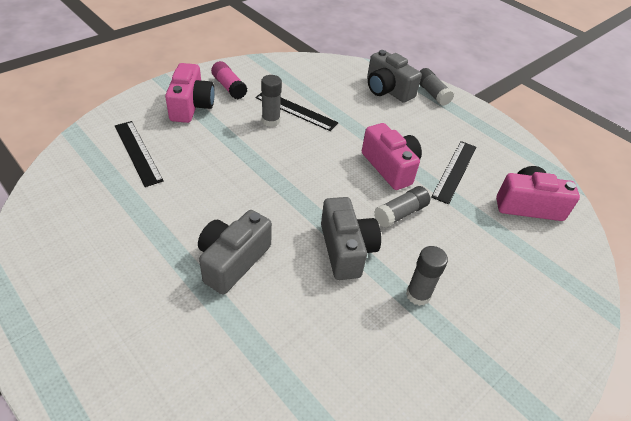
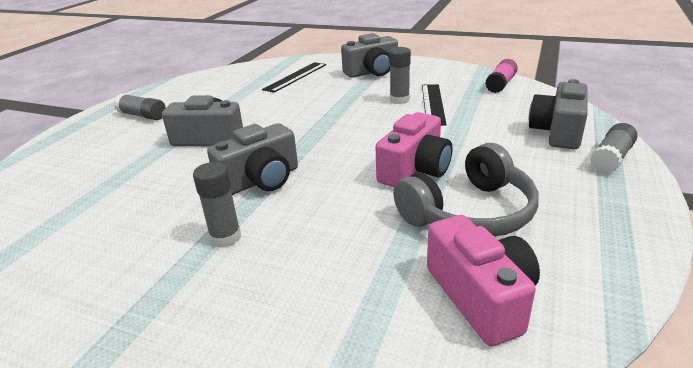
camera: 70 degrees right, 15 degrees down
(191, 106) = (372, 72): pink camera -> grey camera
(229, 87) = (419, 74): pink glue stick -> pink glue stick (500, 84)
(400, 213) = (343, 195): grey glue stick -> grey glue stick (142, 115)
(455, 171) = (470, 213): black ruler -> grey headphones

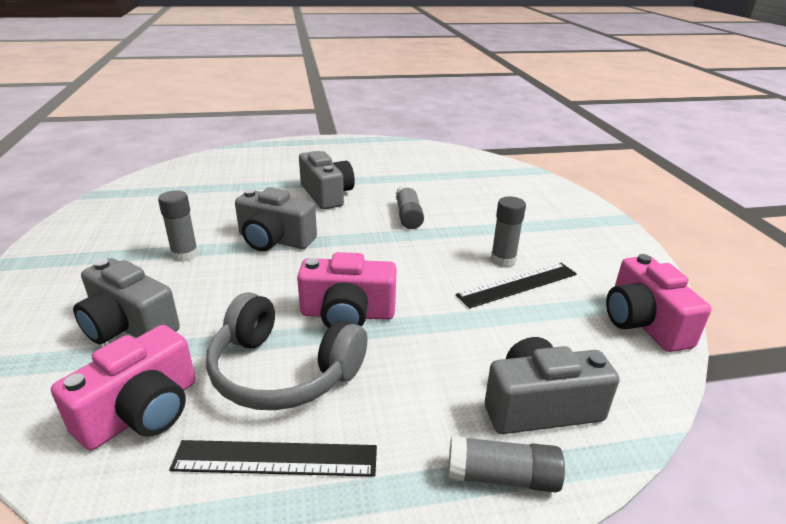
camera: 55 degrees right, 0 degrees up
(142, 115) = (342, 156): grey glue stick -> grey glue stick (408, 216)
(295, 77) = (490, 187): black ruler -> black ruler (276, 458)
(372, 72) = (557, 222): grey camera -> grey camera (129, 326)
(500, 84) = (643, 323): pink glue stick -> pink camera

